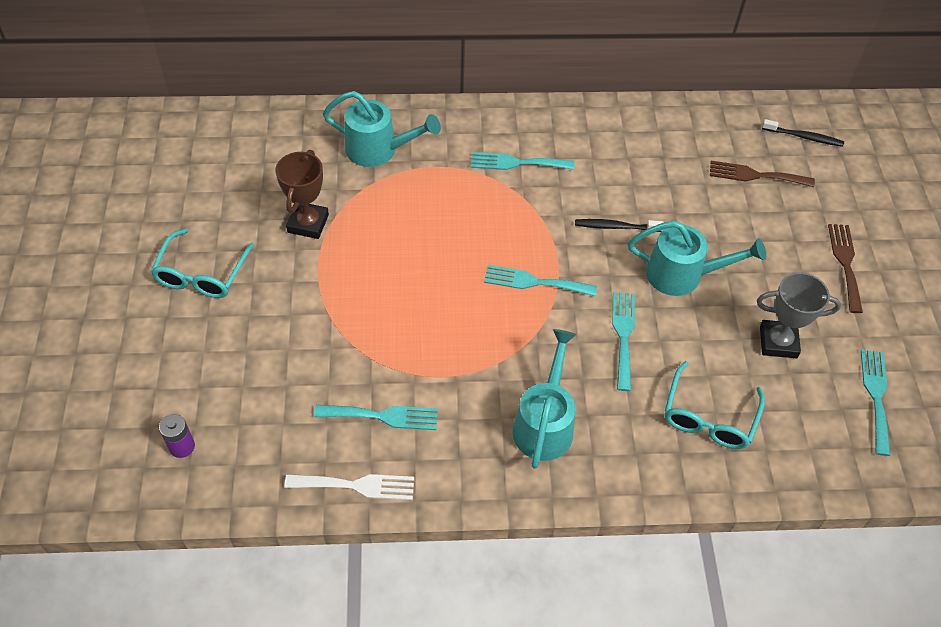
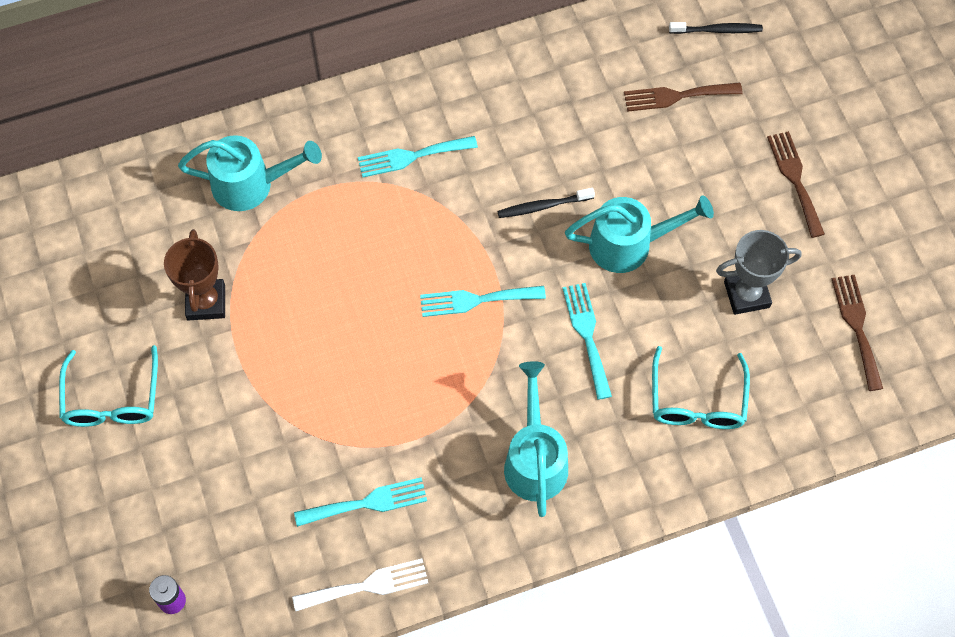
camera: 15 degrees left, 10 degrees up
(876, 396) = (857, 326): turquoise fork -> brown fork

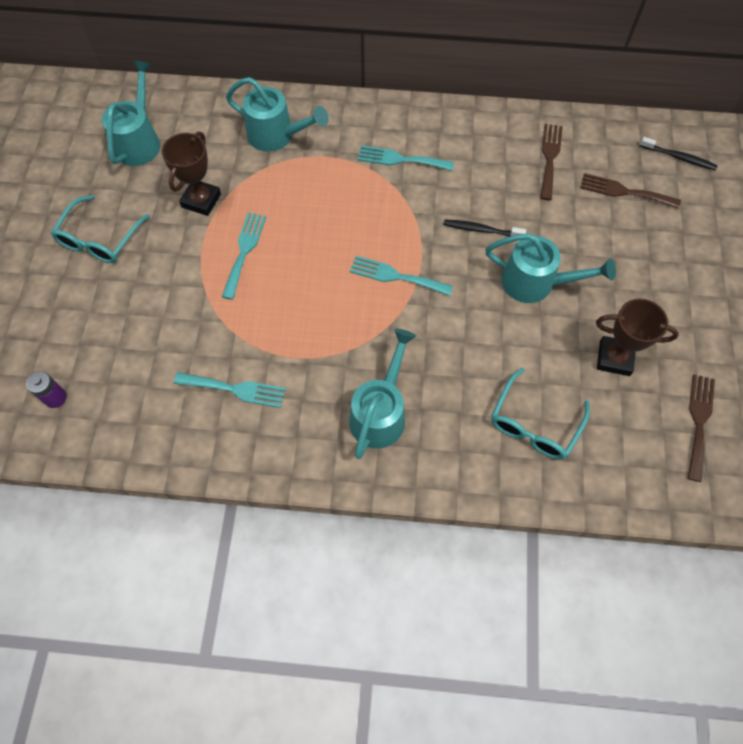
camera: 25 degrees right, 0 degrees up
(87, 257) = (140, 140): none -> turquoise watering can
(367, 586) = (200, 452): white fork -> none
(587, 335) = (469, 336): turquoise fork -> turquoise fork (244, 251)
(746, 294) = (614, 358): grey trophy -> brown trophy
(795, 179) = (695, 287): brown fork -> brown fork (549, 158)

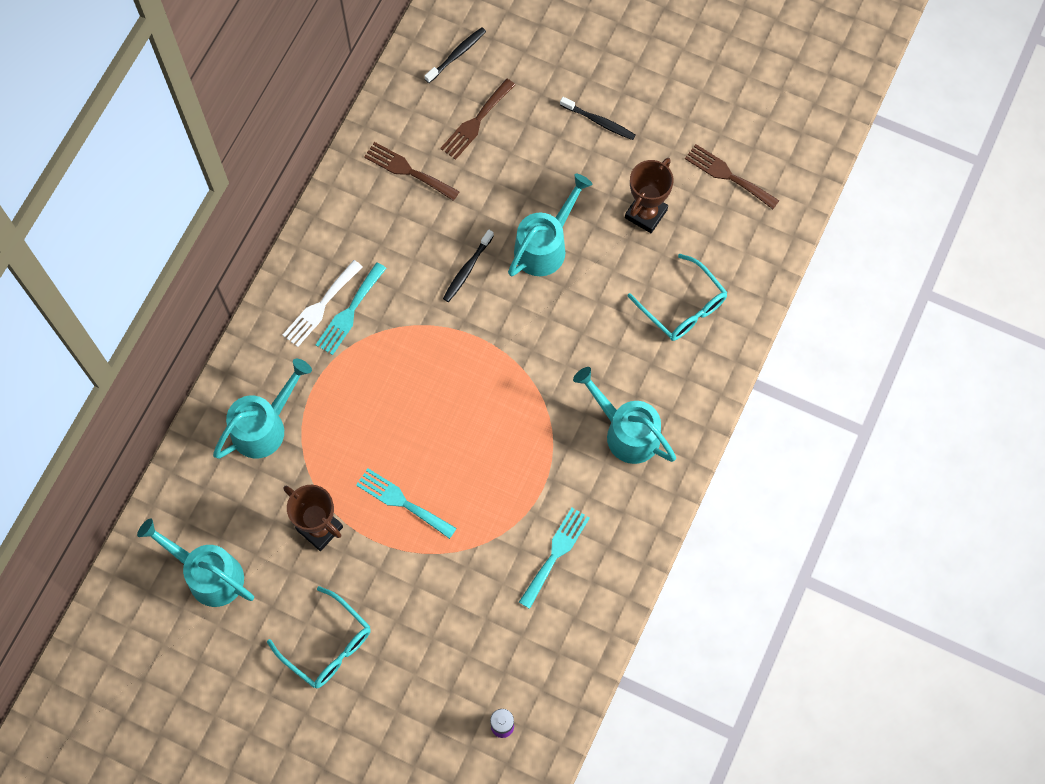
camera: 70 degrees left, 5 degrees up
(396, 138) = (320, 306): none -> white fork
(396, 276) = (489, 367): turquoise fork -> none
(685, 287) = (599, 122): none -> black toothbrush

